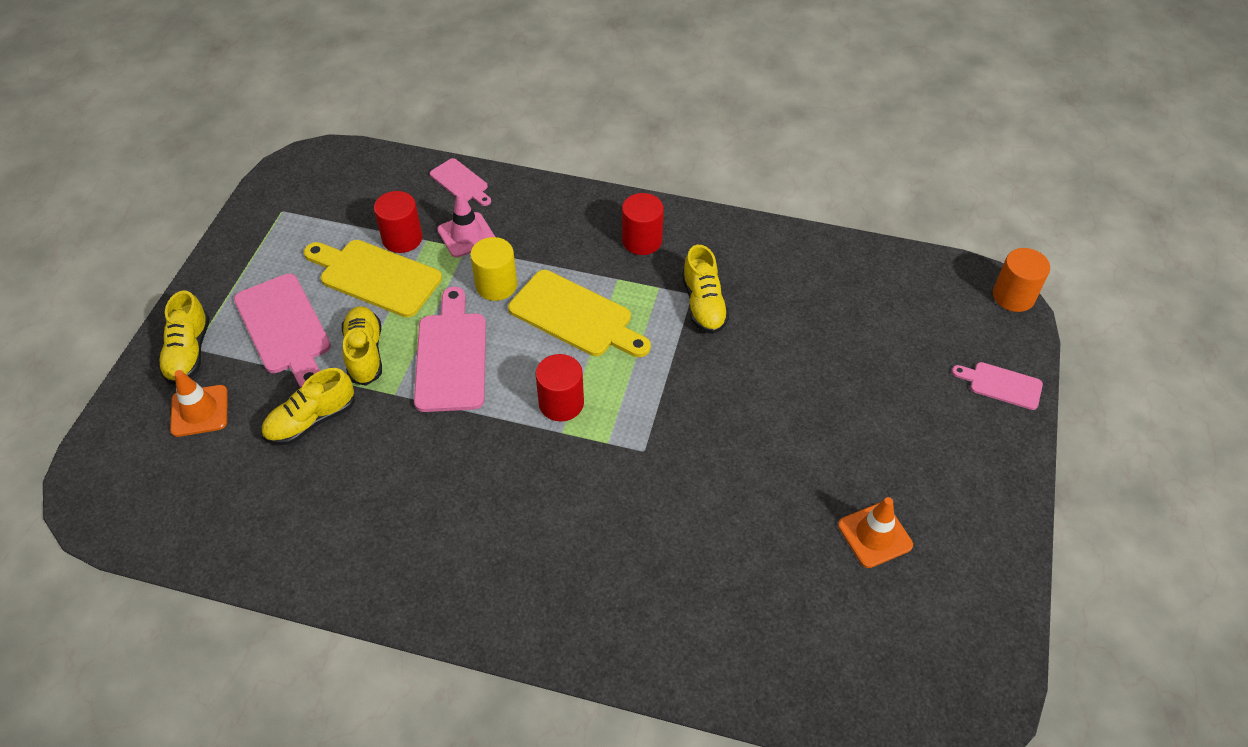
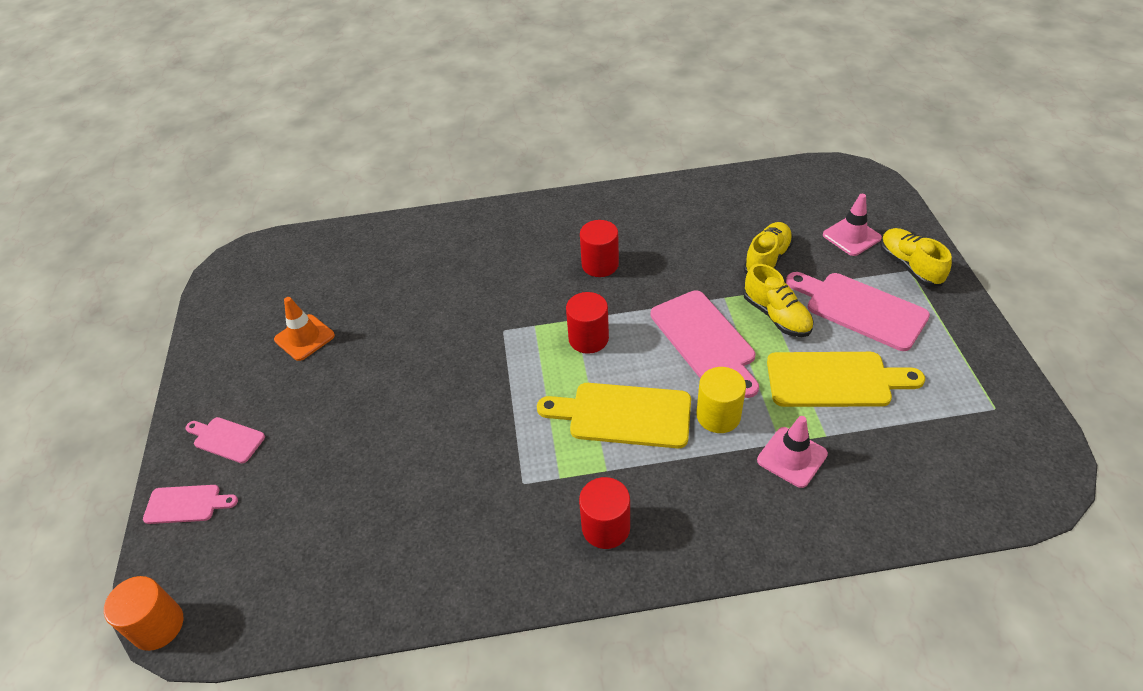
camera: 160 degrees right, 5 degrees down
(199, 411) = (851, 236): orange traffic cone -> pink traffic cone
(402, 238) = (850, 427): red cylinder -> red cylinder (600, 265)
(461, 182) = (857, 522): pink cutting board -> pink cutting board (226, 439)
(703, 304) = (505, 476): yellow shoe -> none

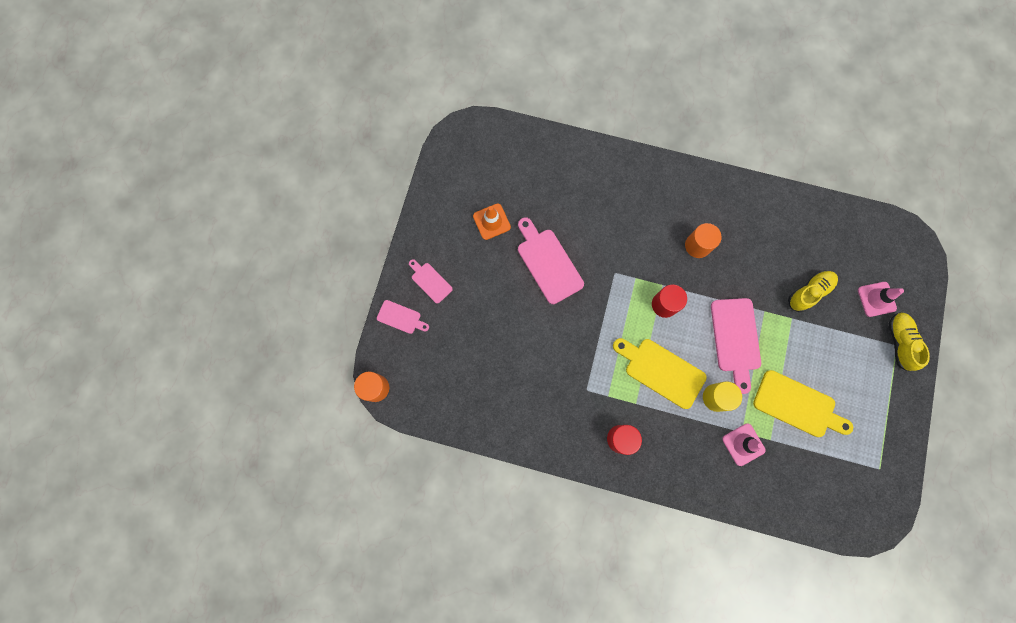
camera: 20 degrees right, 30 degrees up
(600, 265) = (697, 245): red cylinder -> orange cylinder
(776, 316) = (789, 341): yellow shoe -> none
(860, 309) = (845, 361): pink cutting board -> pink cutting board (548, 263)

